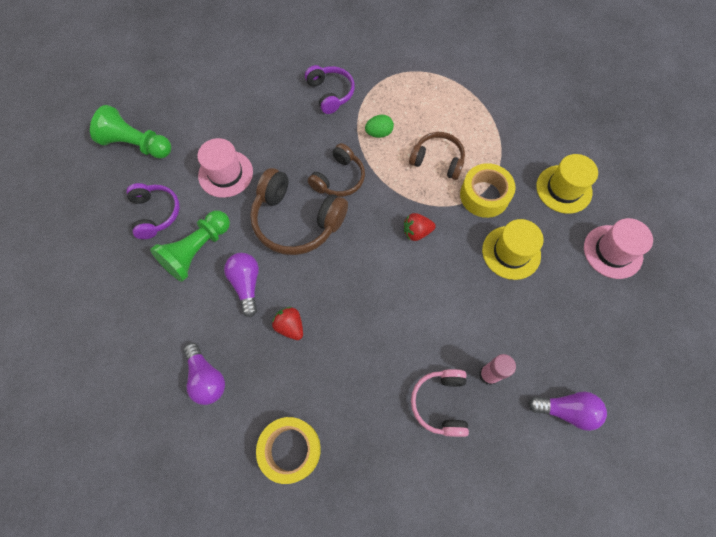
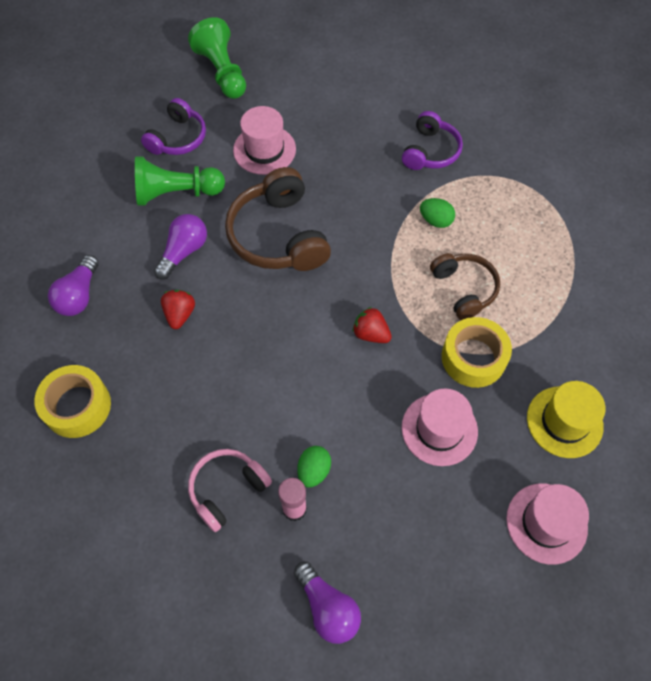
camera: 45 degrees right, 5 degrees down
(339, 178) = (354, 230): brown headphones -> none
(474, 342) = (314, 471): none -> green egg
(511, 252) = (439, 429): yellow hat -> pink hat

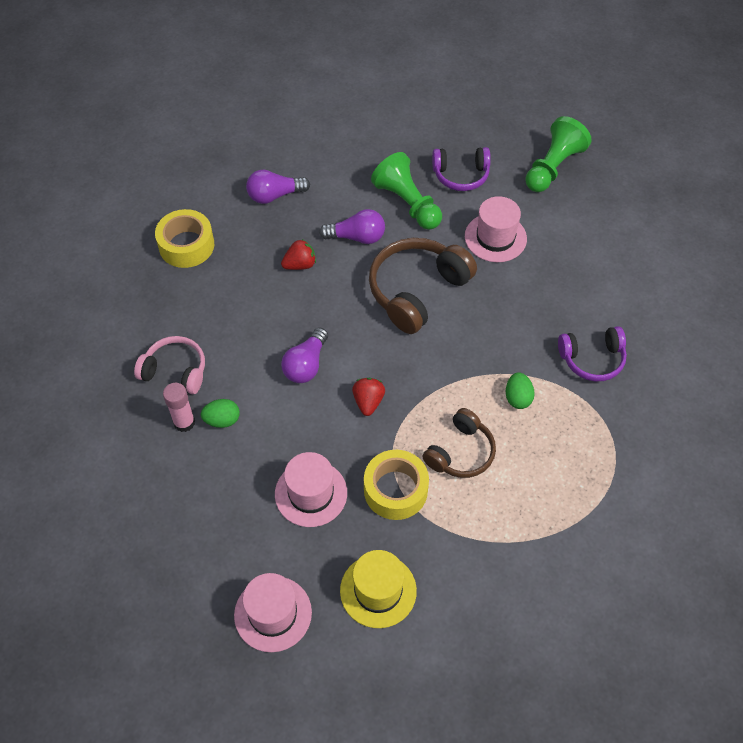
camera: 60 degrees right, 5 degrees down
(328, 607) = (119, 482): purple light bulb -> purple light bulb (306, 365)

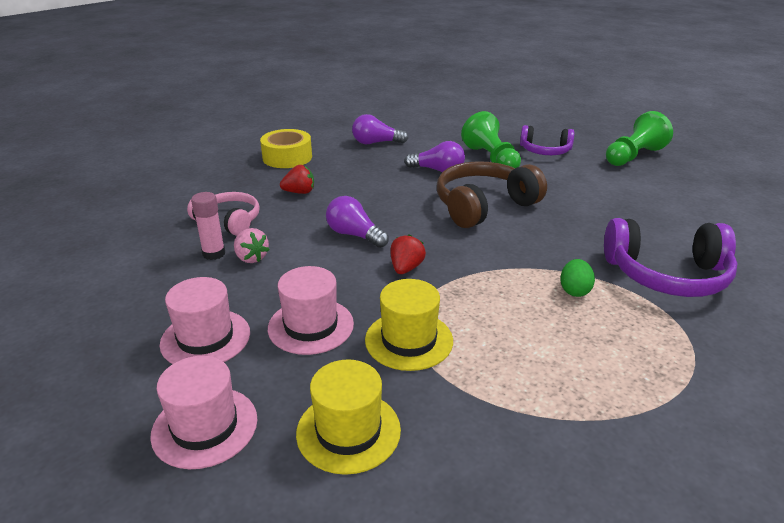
camera: 15 degrees right, 25 degrees down
(222, 420) = (251, 258): green egg -> pink strawberry
(300, 264) = (379, 178): red strawberry -> red strawberry (299, 192)
(306, 365) = (354, 235): purple light bulb -> purple light bulb turned 90 degrees clockwise
(395, 490) = (409, 340): yellow tape -> yellow hat
(461, 452) = (497, 322): brown headphones -> none
(495, 237) = (570, 186): pink hat -> pink hat (205, 338)
(592, 359) = (667, 275): purple headphones -> purple headphones, size x1.61

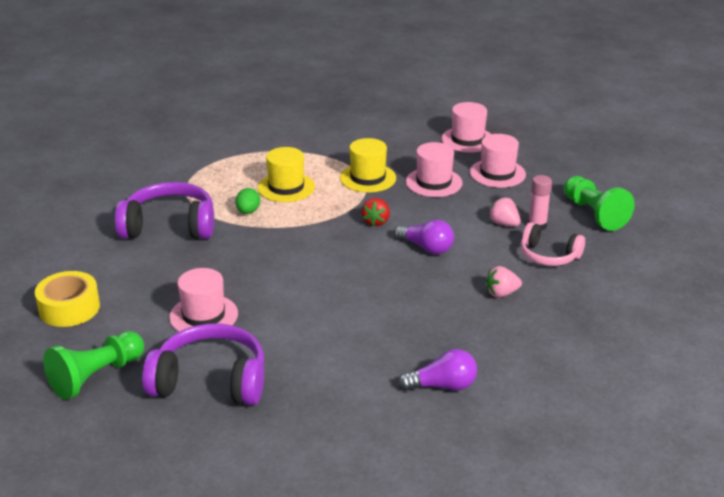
camera: 175 degrees right, 0 degrees up
(287, 157) = (547, 348): yellow tape -> yellow tape (69, 308)
(299, 192) = (501, 293): red strawberry -> pink strawberry
(348, 431) = (393, 141): yellow hat -> yellow hat (286, 187)
(438, 170) = (354, 335): purple light bulb -> none
(483, 206) = (306, 286): brown headphones -> none
(491, 159) = (286, 360): green pawn -> green pawn (594, 214)
(545, 151) = (211, 381): purple headphones -> purple headphones, size x1.61
(572, 188) = (203, 315): none -> pink hat

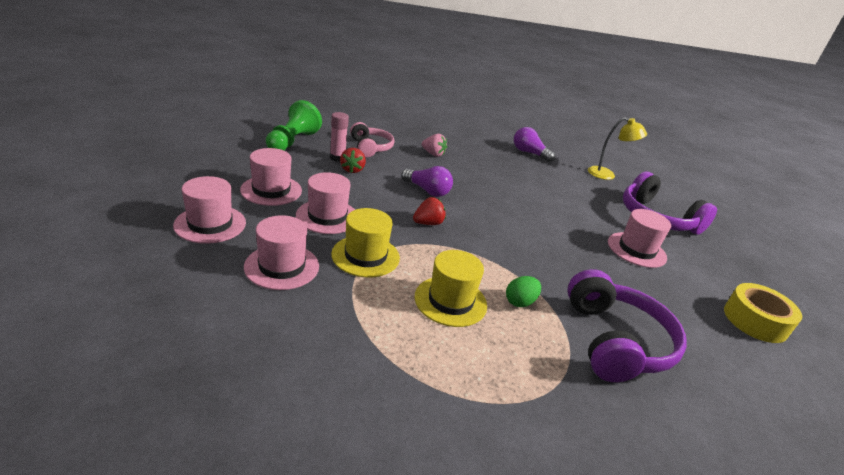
camera: 140 degrees left, 0 degrees up
(96, 376) = (738, 261): green pawn -> none
(169, 226) = (615, 341): purple headphones -> purple headphones turned 135 degrees counterclockwise
(322, 424) = (607, 175): none -> yellow lamp
(391, 148) = (282, 266): none -> pink hat
(426, 248) = (427, 191): purple light bulb -> purple light bulb turned 135 degrees clockwise
(504, 224) = (352, 170): pink strawberry -> red strawberry

